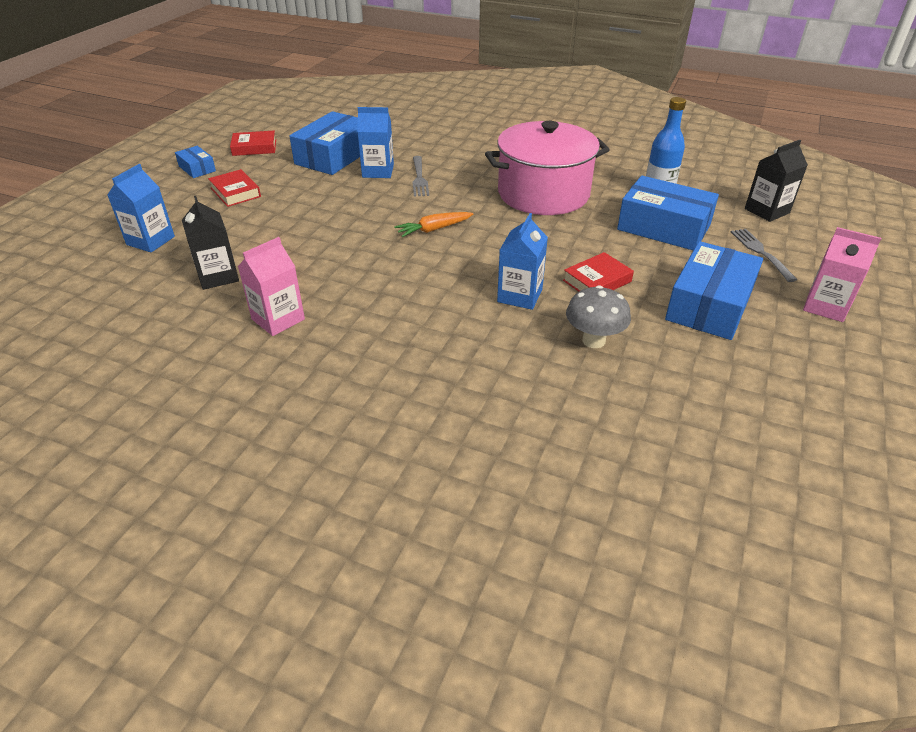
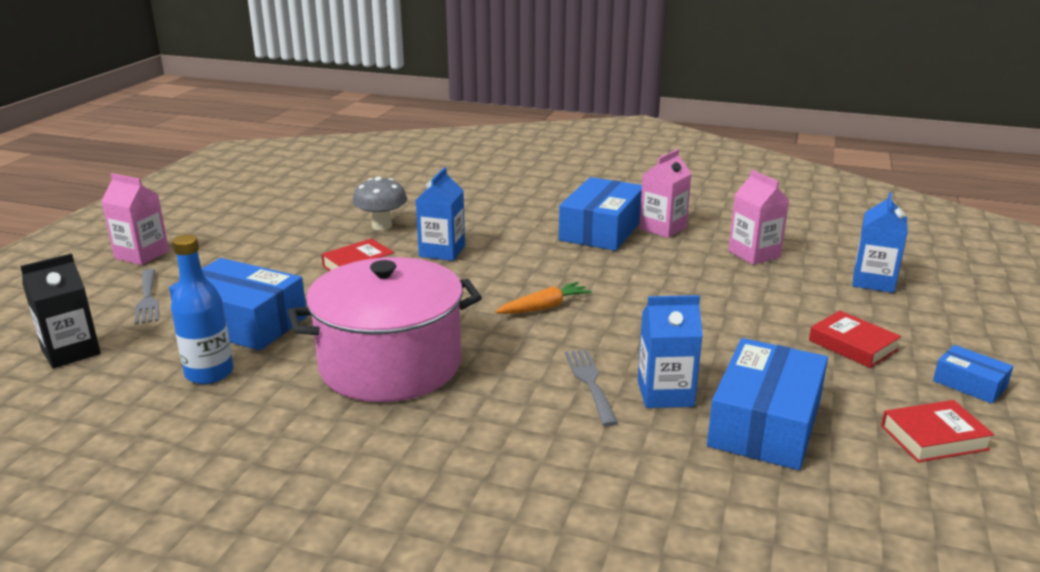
camera: 175 degrees right, 15 degrees down
(218, 276) = (754, 254): black carton -> pink carton
(709, 305) = (257, 251): blue box -> blue box (601, 230)

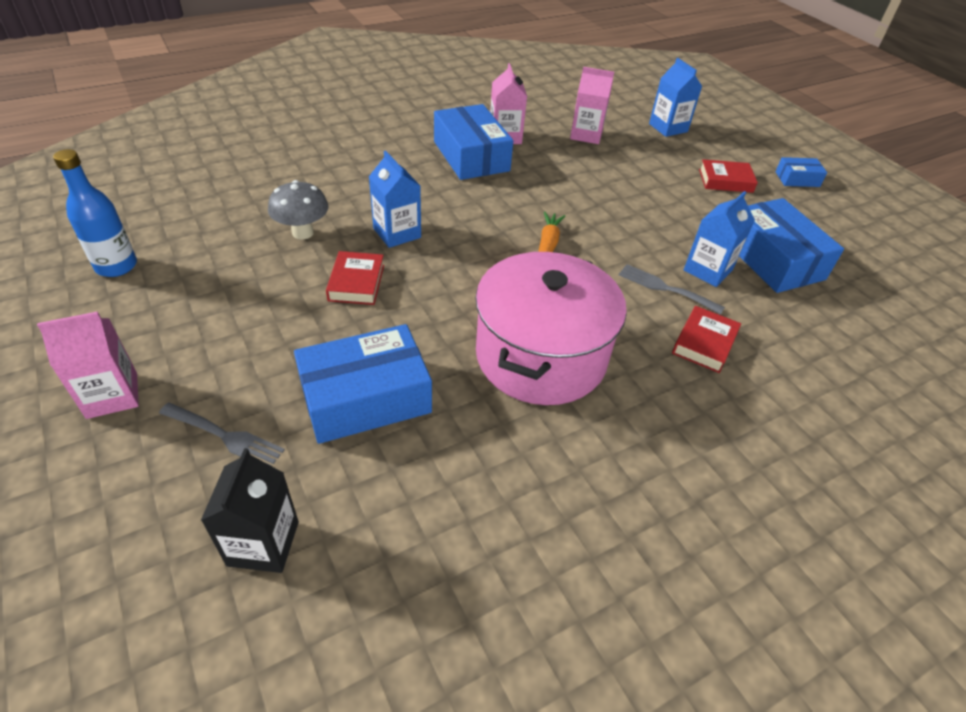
camera: 50 degrees left, 20 degrees up
(209, 373) = (432, 462): blue bottle -> blue bottle (116, 266)
(934, 437) = (833, 222): red book -> red book (704, 343)

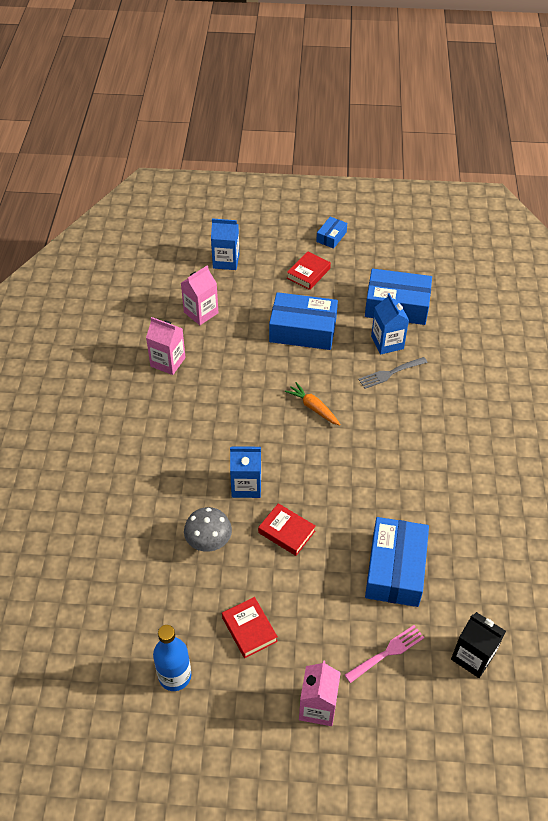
camera: 55 degrees left, 5 degrees up
(225, 436) = (387, 652): grey fork -> pink fork
(471, 156) = (180, 396): blue box -> blue box (303, 330)
(541, 356) = (410, 467): pink pot -> none
(704, 343) = (443, 385): red book -> red book (249, 629)

